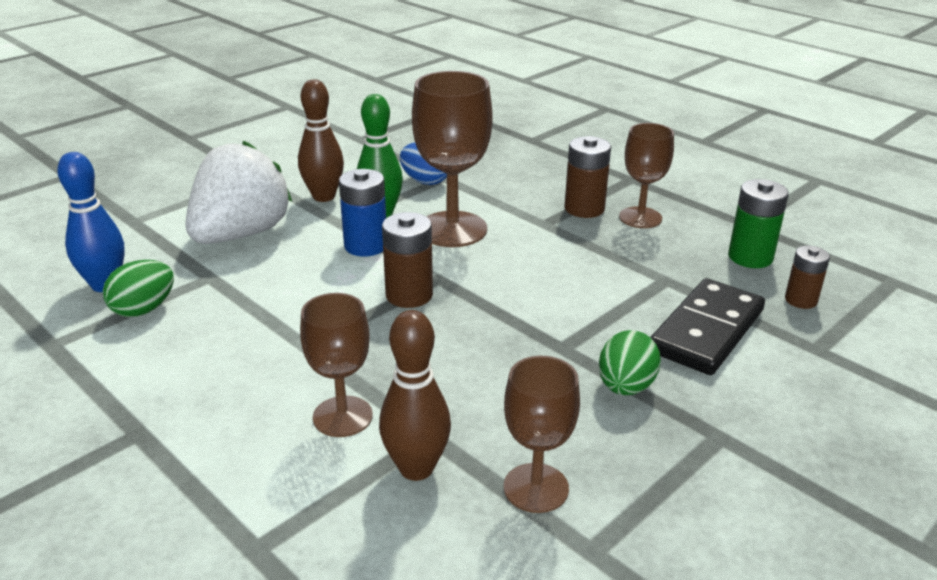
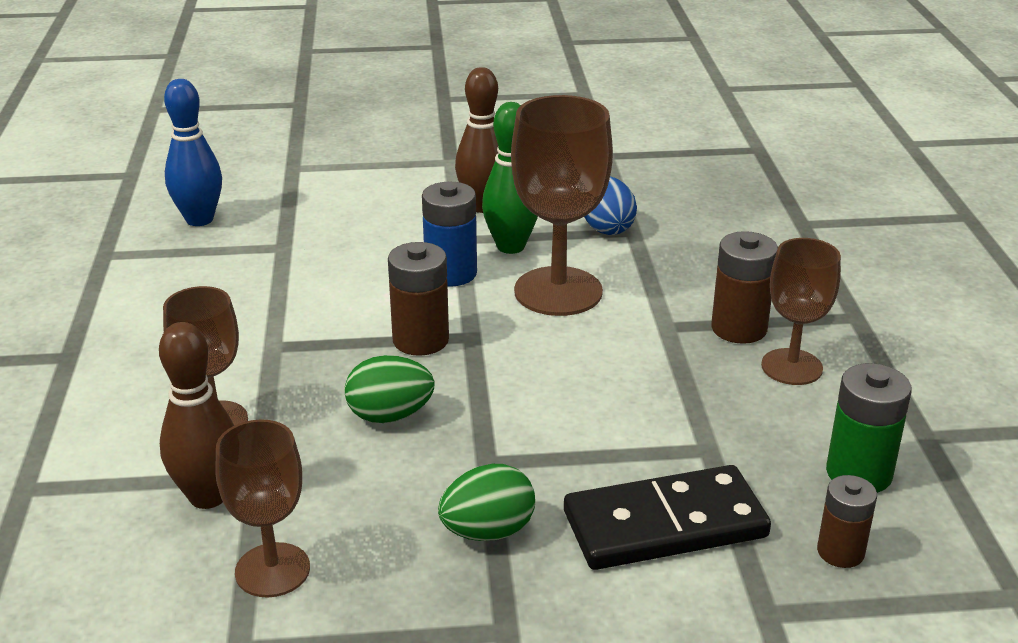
camera: 40 degrees right, 0 degrees up
(144, 309) = (198, 254): green egg -> green egg (390, 415)
(241, 234) = (360, 216): white strawberry -> none

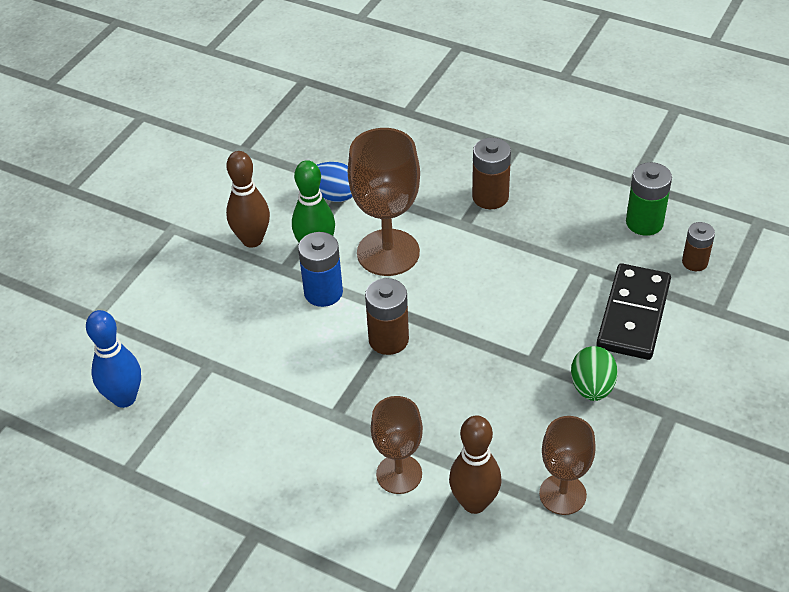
camera: 55 degrees left, 15 degrees up
(390, 415) = (457, 386): green egg -> none
(791, 367) = (541, 196): brown goblet -> none

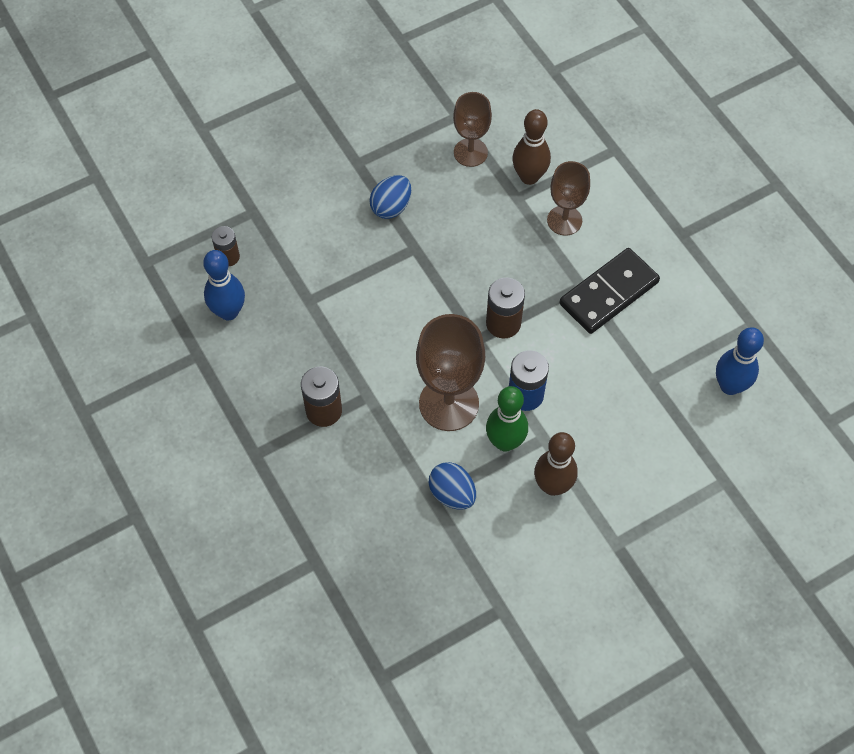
camera: 150 degrees left, 15 degrees up
(592, 387) = (391, 207): green egg -> blue egg
(633, 315) = (313, 242): black domino -> black domino (608, 293)
(644, 222) = (228, 312): green battery -> blue bowling pin

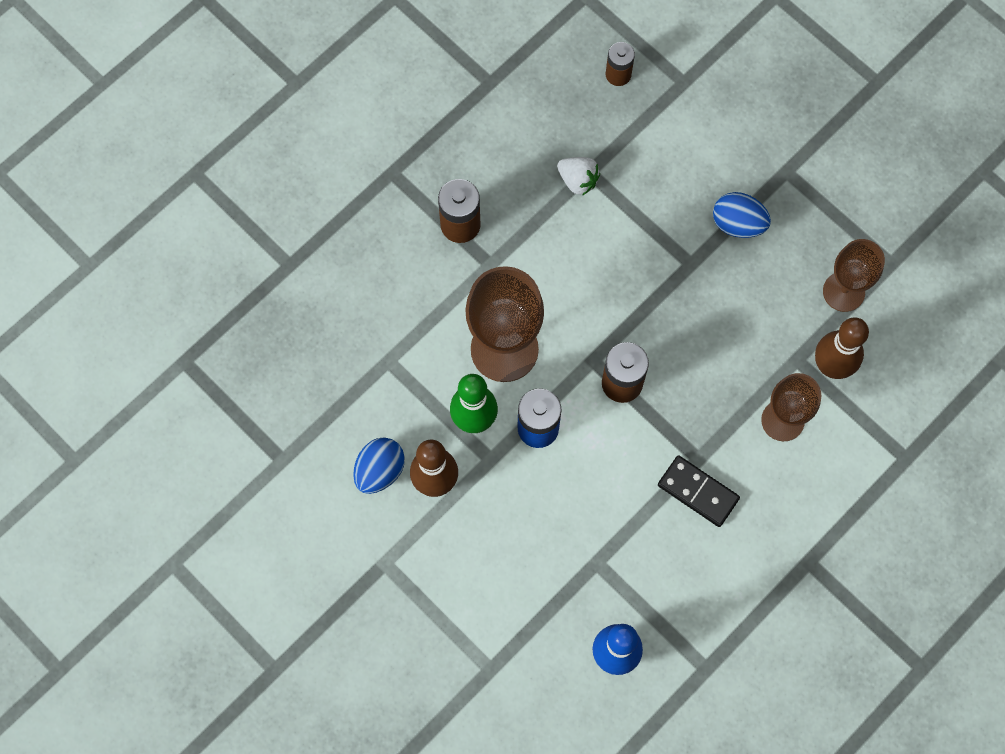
camera: 75 degrees right, 10 degrees up
(228, 312) = (550, 96): blue bowling pin -> none
(314, 310) = (578, 180): none -> white strawberry
(452, 494) = (399, 379): blue egg -> blue egg (380, 471)
(608, 293) = (698, 492): black domino -> black domino, size x0.65

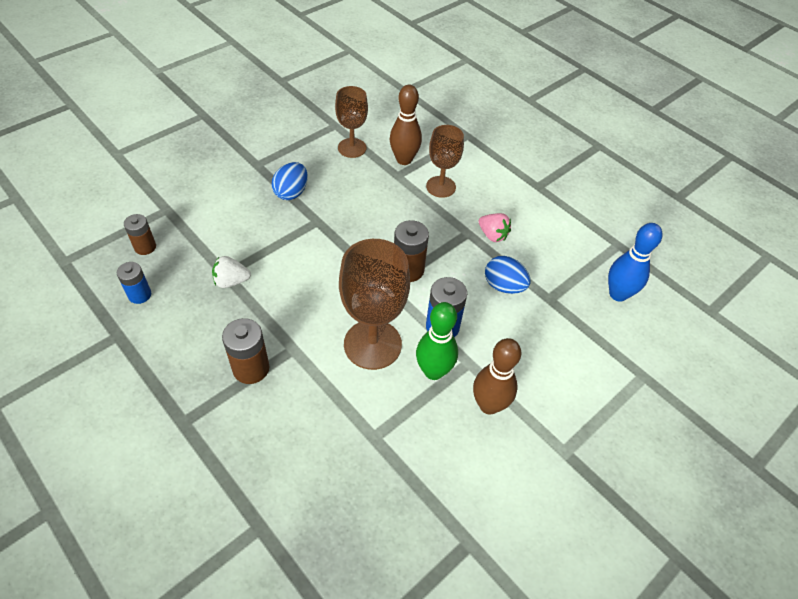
camera: 90 degrees left, 20 degrees down
(380, 471) = (480, 450): blue egg -> blue egg (504, 286)
(546, 88) = (140, 295): none -> blue battery
(578, 180) = (231, 281): white strawberry -> white strawberry turned 135 degrees counterclockwise
(698, 492) = (492, 235): black domino -> pink strawberry

